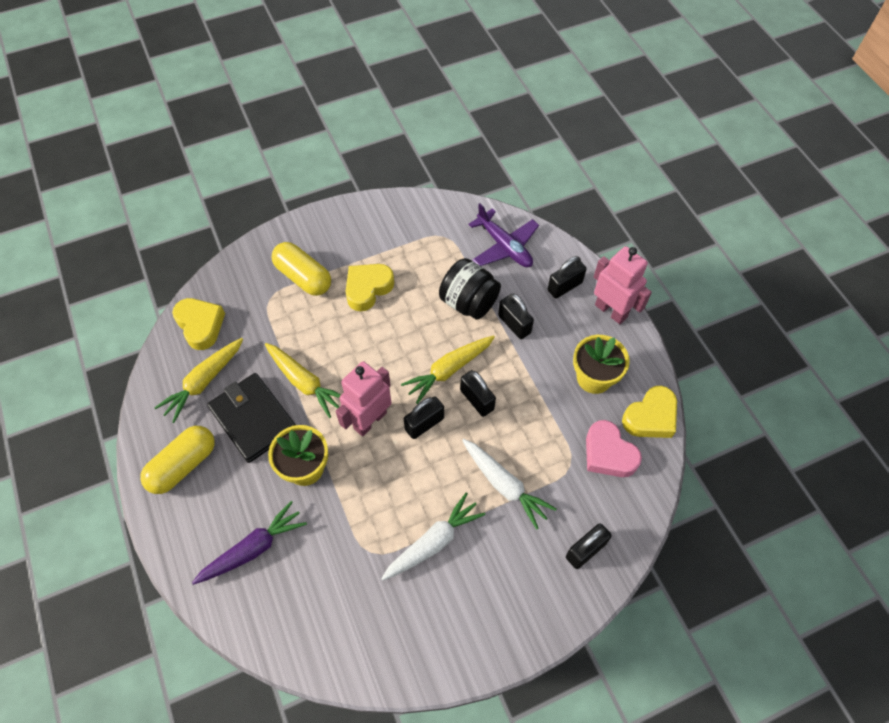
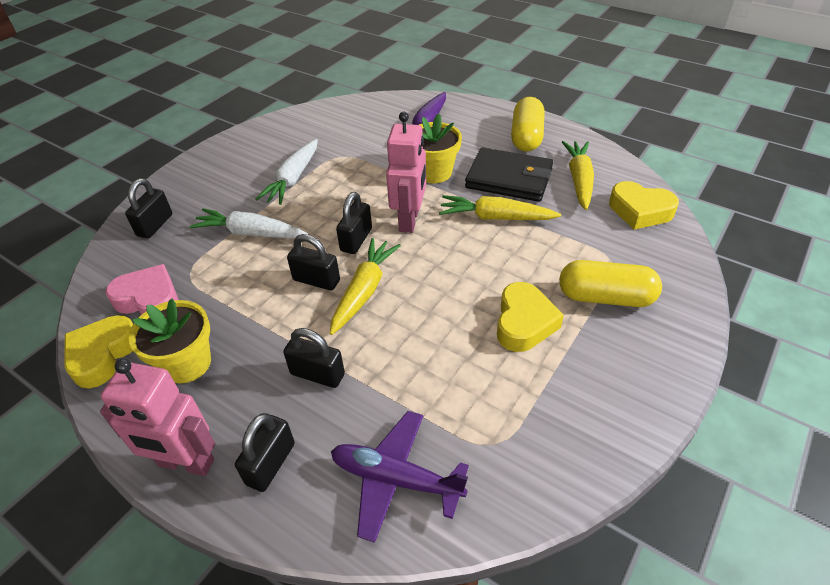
camera: 150 degrees right, 15 degrees down
(469, 302) = (392, 370): black jar -> none

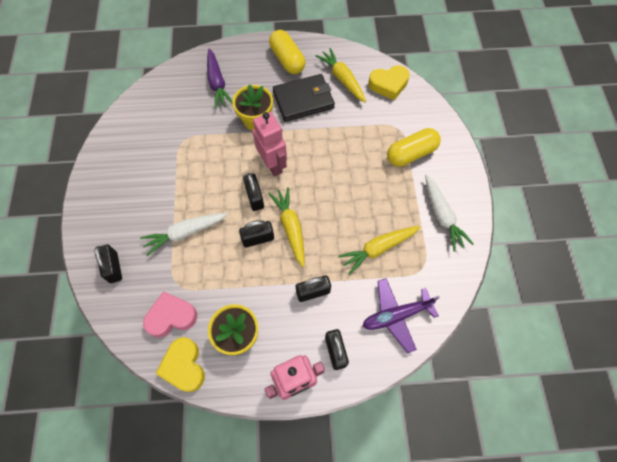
camera: 40 degrees left, 20 degrees up
(293, 179) = (170, 176): white carrot -> white carrot (442, 215)
(496, 217) = (319, 134): yellow carrot -> yellow carrot (378, 249)
(524, 323) = (385, 194): yellow heart -> none

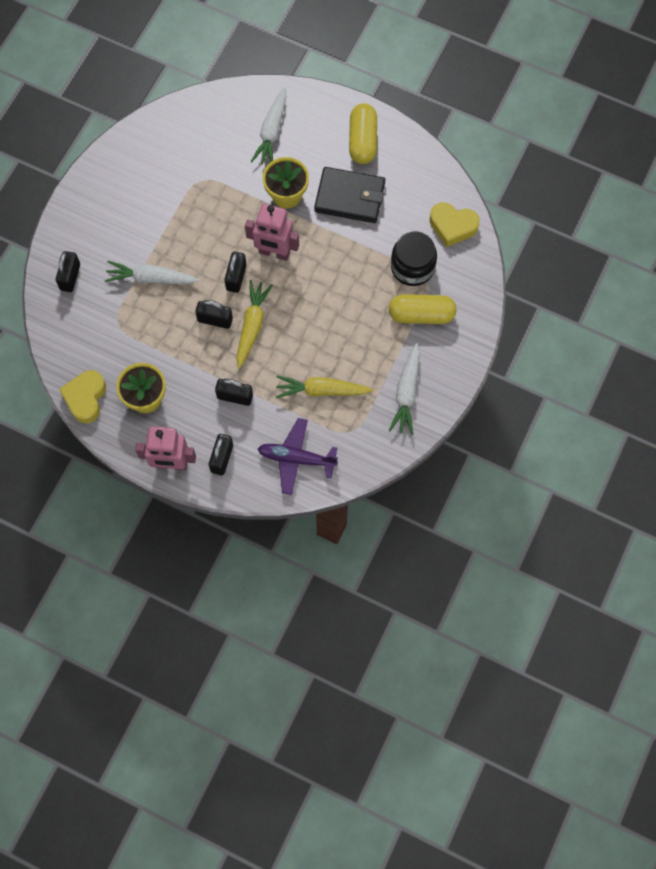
camera: 30 degrees right, 5 degrees up
(171, 317) = (97, 349): pink heart -> none
(217, 83) = (272, 132): purple carrot -> white carrot
(273, 165) = (274, 253): pink robot -> pink robot turned 105 degrees clockwise
(342, 79) = (407, 194): yellow carrot -> none
(381, 124) = (412, 267): none -> black jar

